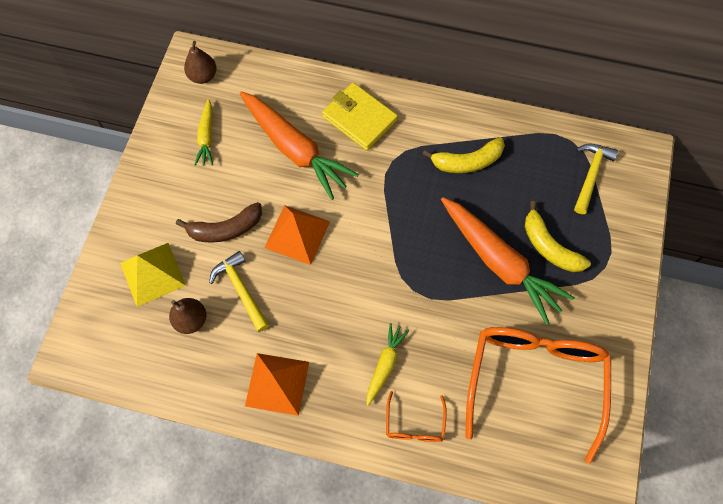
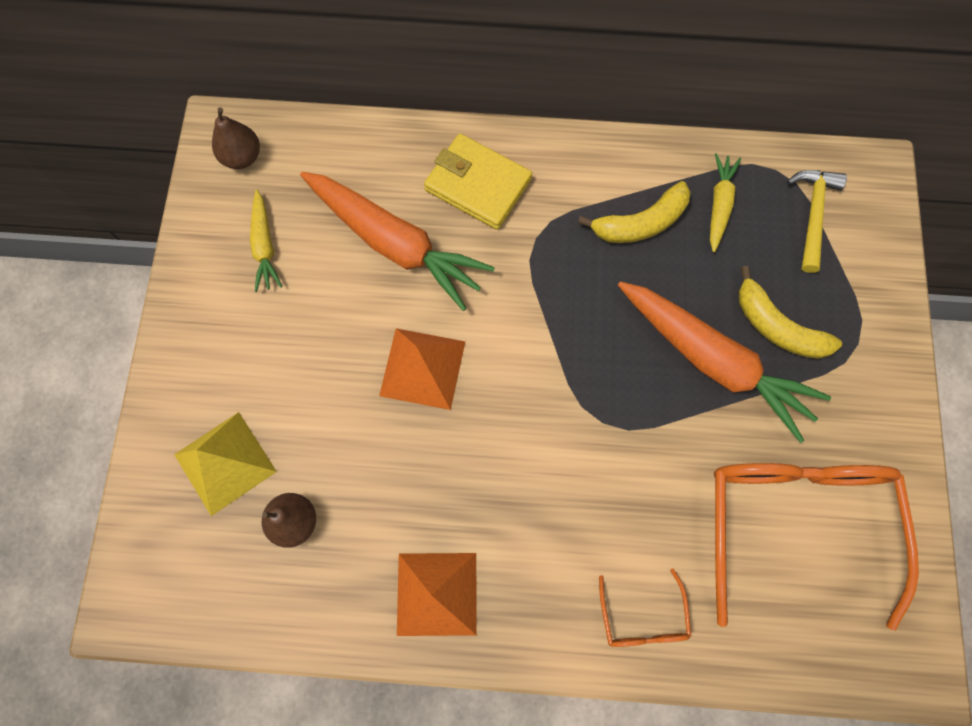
camera: 10 degrees left, 5 degrees up
(225, 229) = (318, 378): brown banana -> none
(241, 289) = (358, 464): yellow hammer -> none
(385, 364) = (584, 537): yellow carrot -> yellow carrot (719, 205)

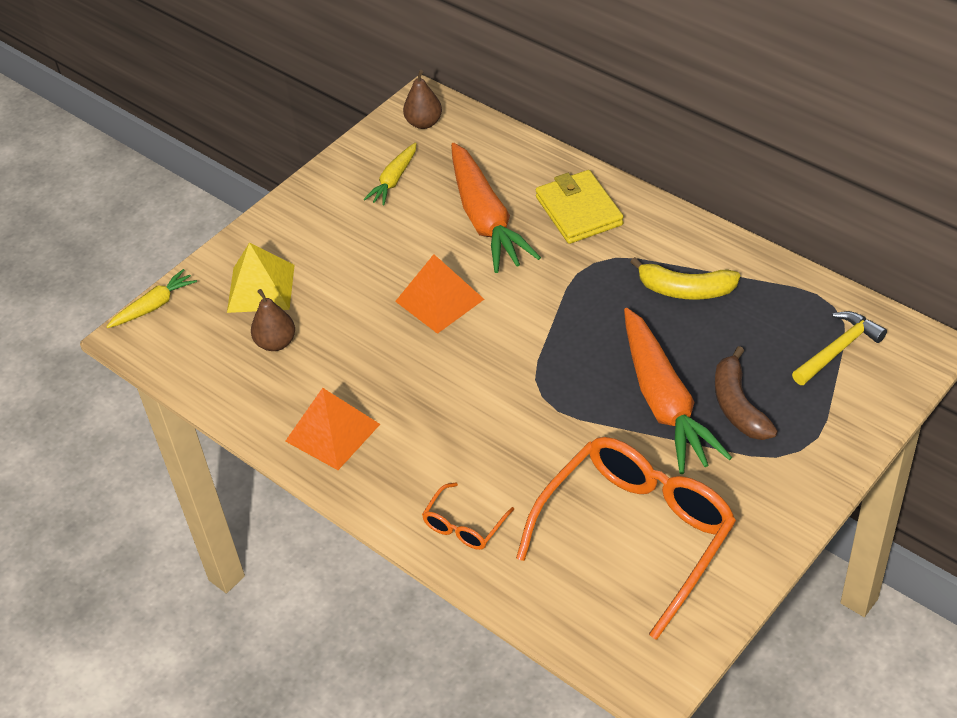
camera: 40 degrees right, 25 degrees down
(719, 205) = (762, 307): yellow carrot -> yellow carrot (154, 306)
(776, 327) = (738, 406): yellow banana -> brown banana

